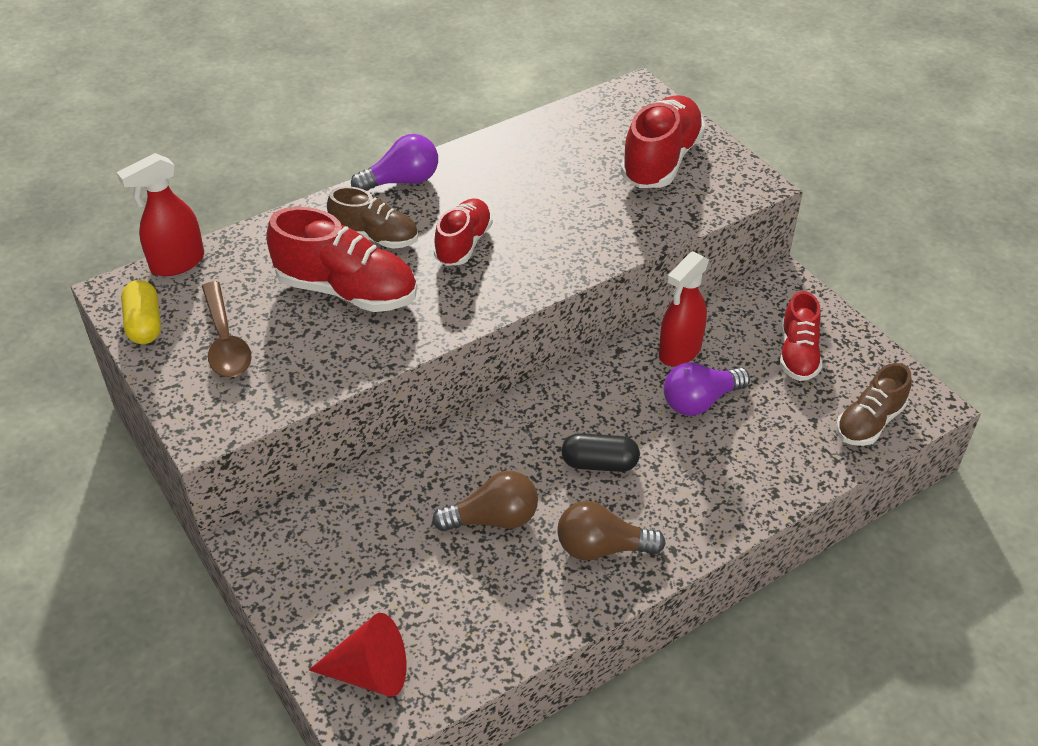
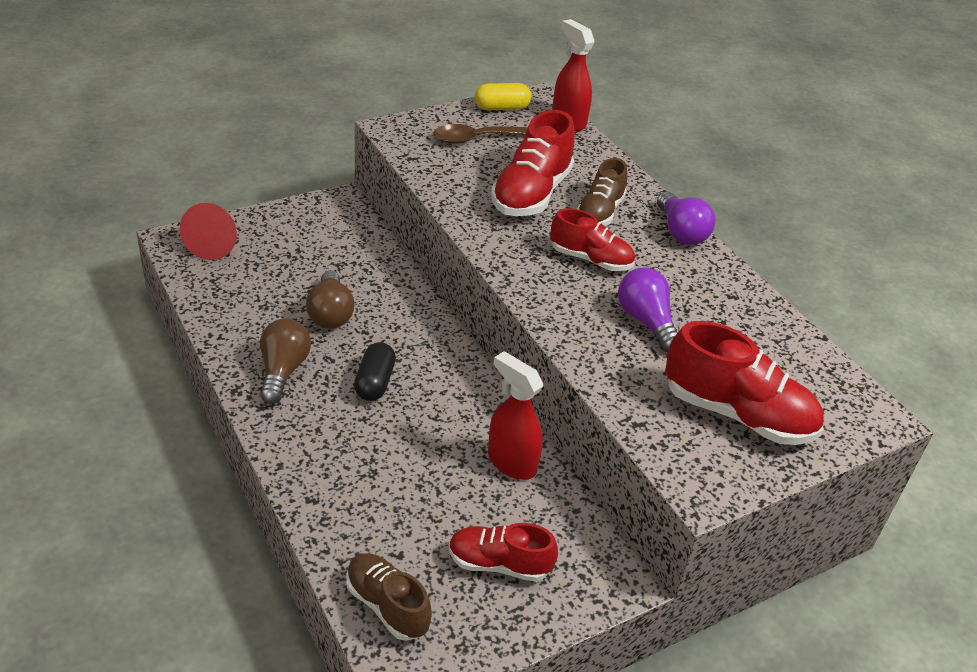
camera: 90 degrees right, 5 degrees down
(700, 401) = (439, 465): purple light bulb -> purple light bulb (646, 321)

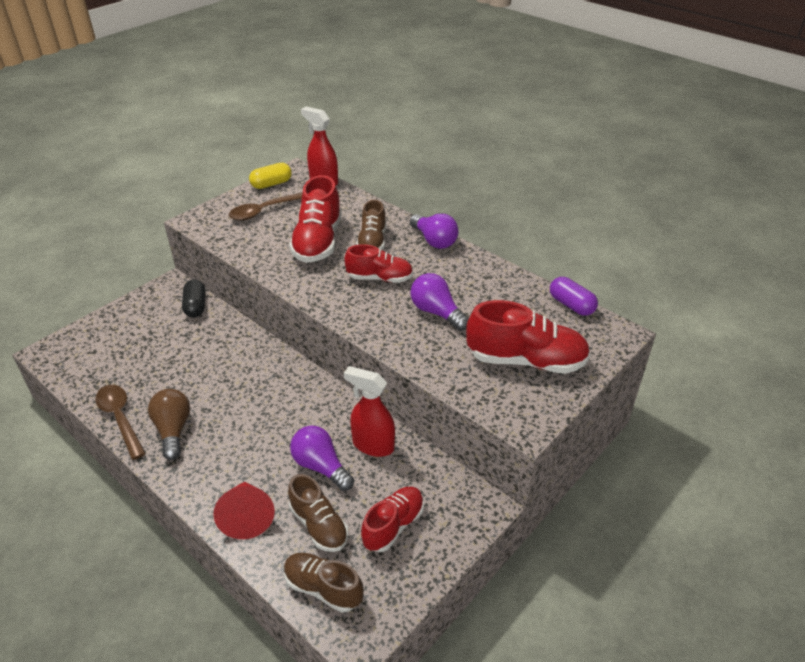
camera: 15 degrees left, 0 degrees up
(214, 244) = (81, 347): red cone -> red cone (247, 517)
(228, 339) = (120, 418): none -> brown spoon
(330, 313) = (194, 374): brown light bulb -> none
(374, 382) = (248, 417): black capsule -> black capsule (195, 306)
(410, 533) = (319, 525): none -> brown shoe
(438, 466) = (320, 466): none -> purple light bulb
(499, 564) = (393, 525): red shoe -> red shoe turned 135 degrees clockwise
(830, 363) = (571, 305): none -> purple capsule

